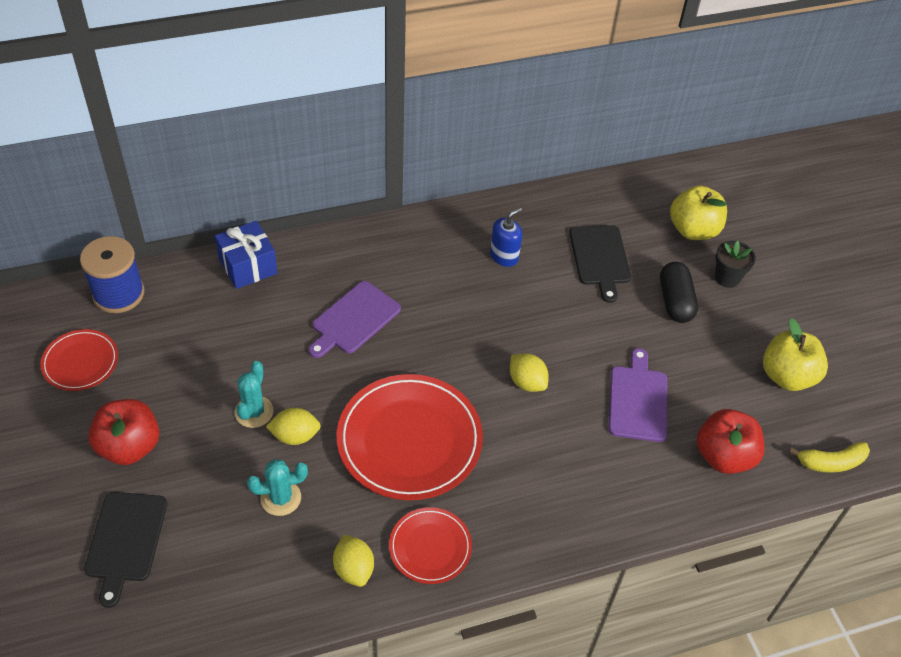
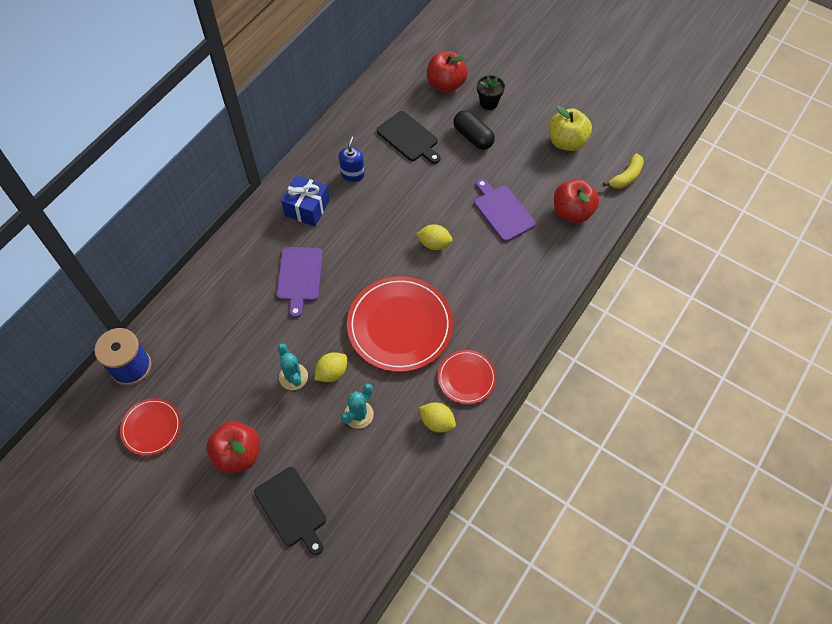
camera: 35 degrees left, 10 degrees up
(248, 266) = (199, 289): blue gift -> blue gift (307, 208)
(693, 230) = (446, 84): yellow apple -> red apple

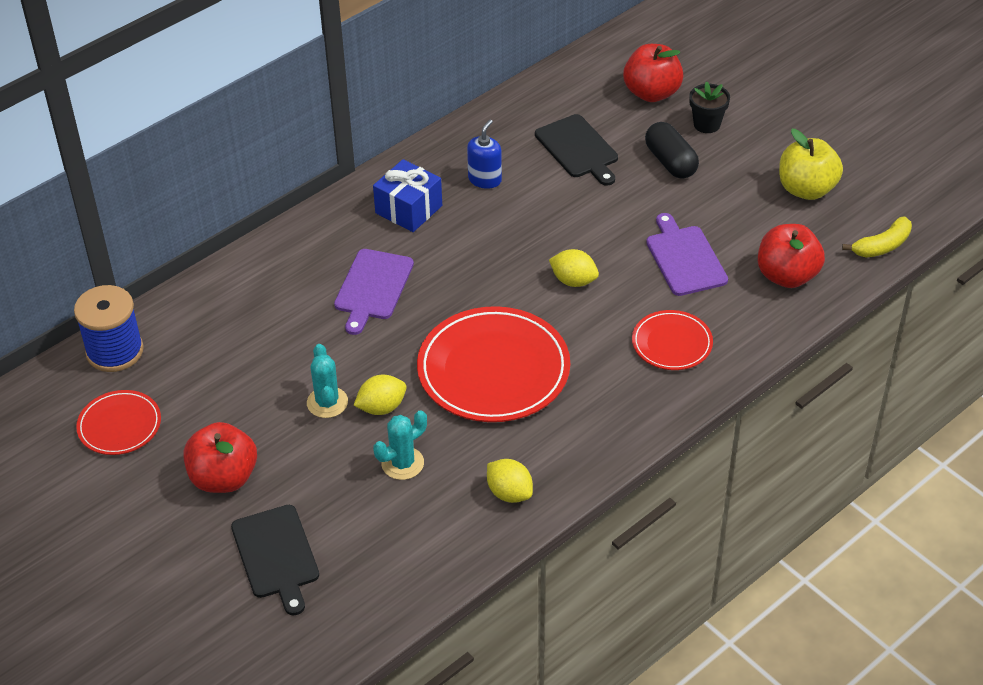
camera: 15 degrees right, 15 degrees down
(466, 378) = (568, 448): red plate -> red plate (672, 343)

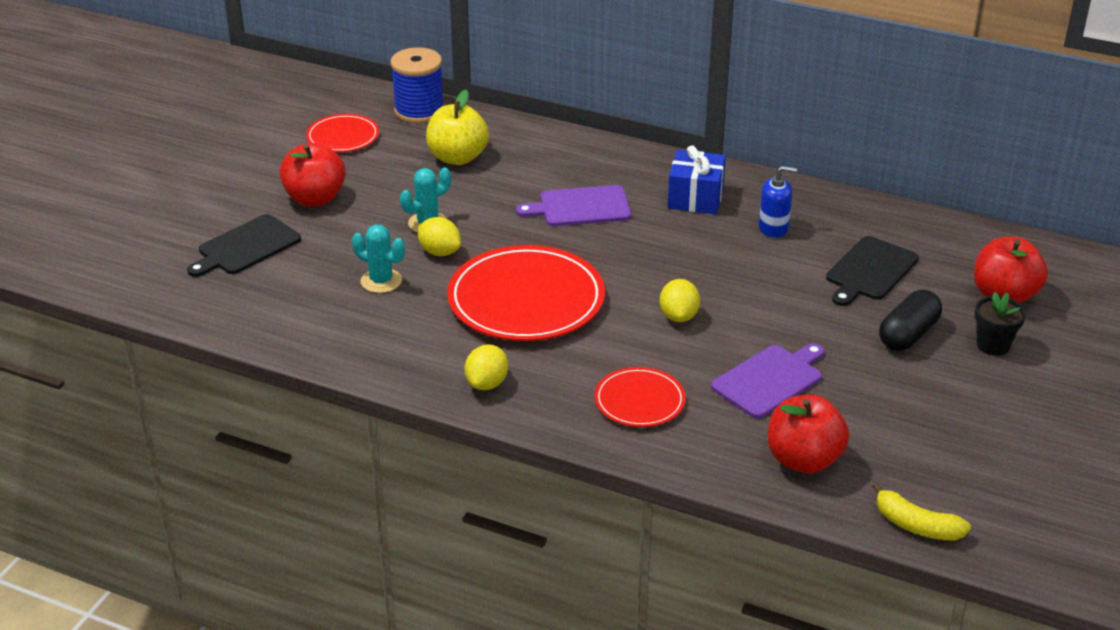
camera: 65 degrees right, 10 degrees down
(509, 493) = (379, 349): yellow lemon -> yellow lemon (487, 383)
(806, 189) = (957, 443): yellow apple -> yellow apple (457, 157)

